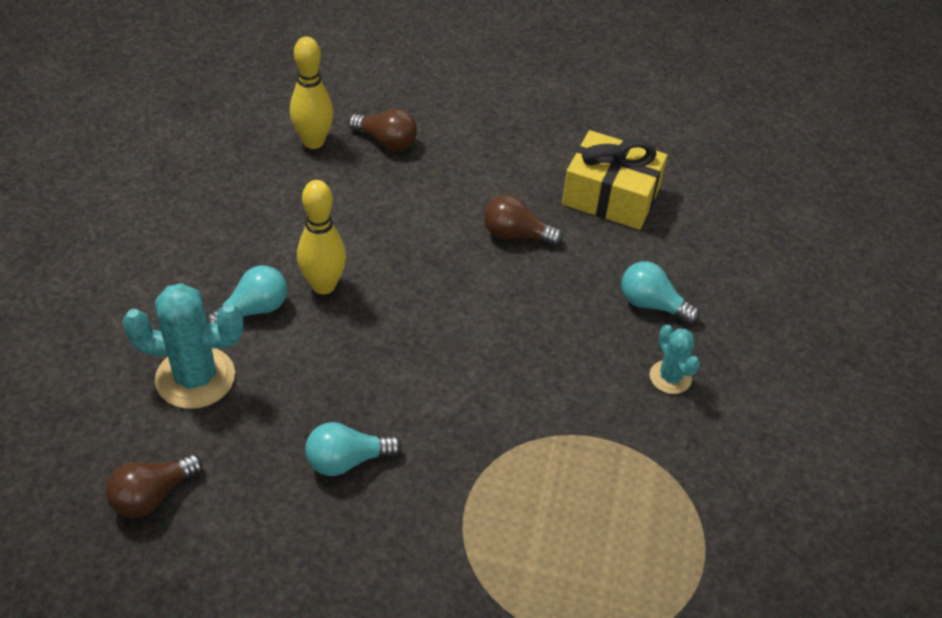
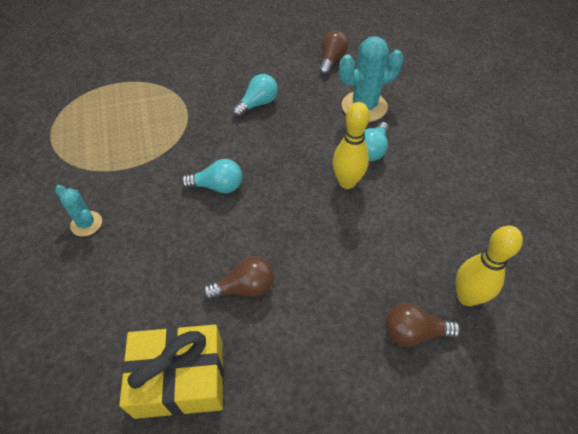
camera: 155 degrees right, 5 degrees up
(652, 304) = (112, 276): turquoise light bulb -> turquoise light bulb (217, 186)

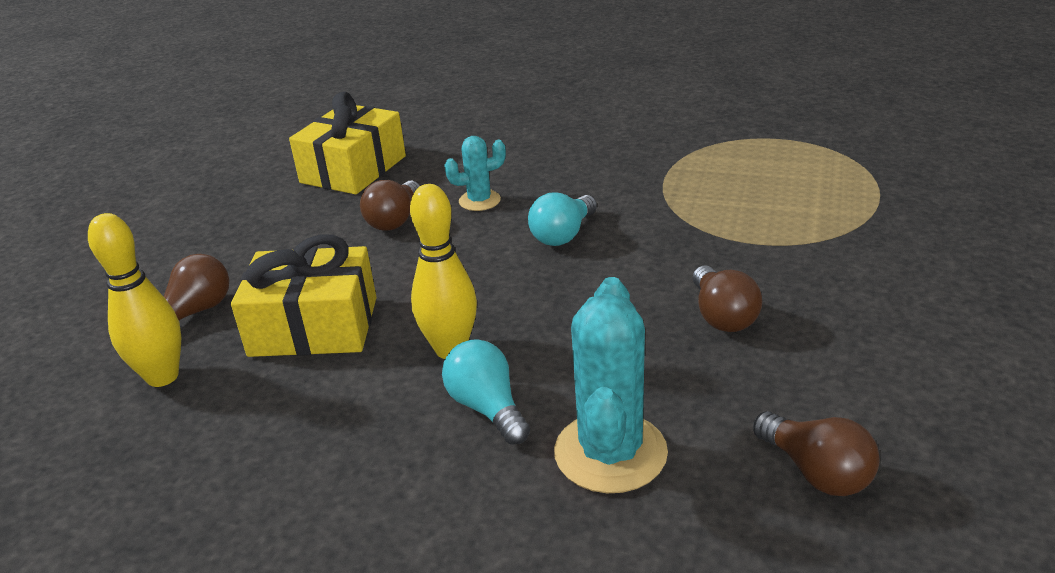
camera: 125 degrees right, 20 degrees down
(86, 224) = (592, 146): turquoise cactus -> turquoise cactus (479, 201)
(257, 104) = (722, 316): turquoise light bulb -> brown light bulb
(375, 253) = (314, 326): none -> yellow gift

